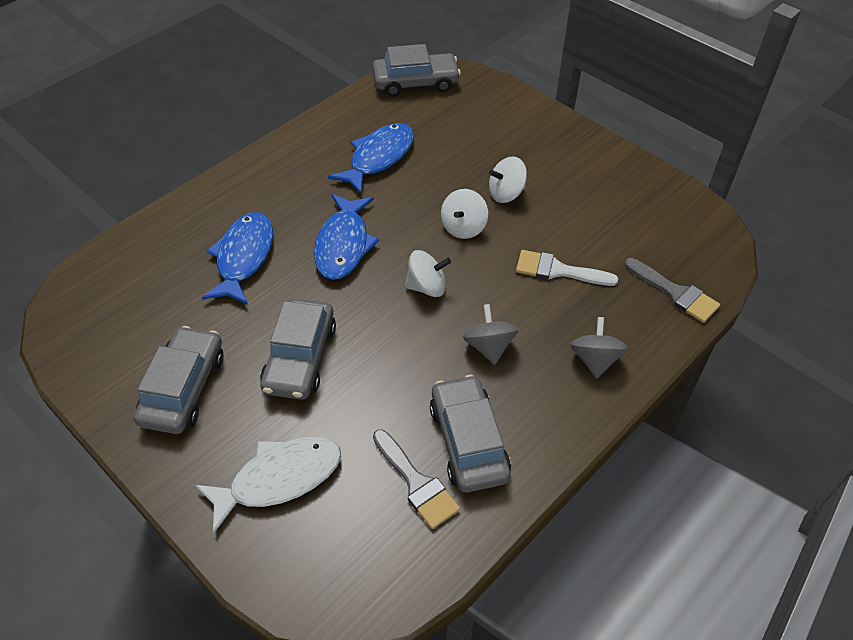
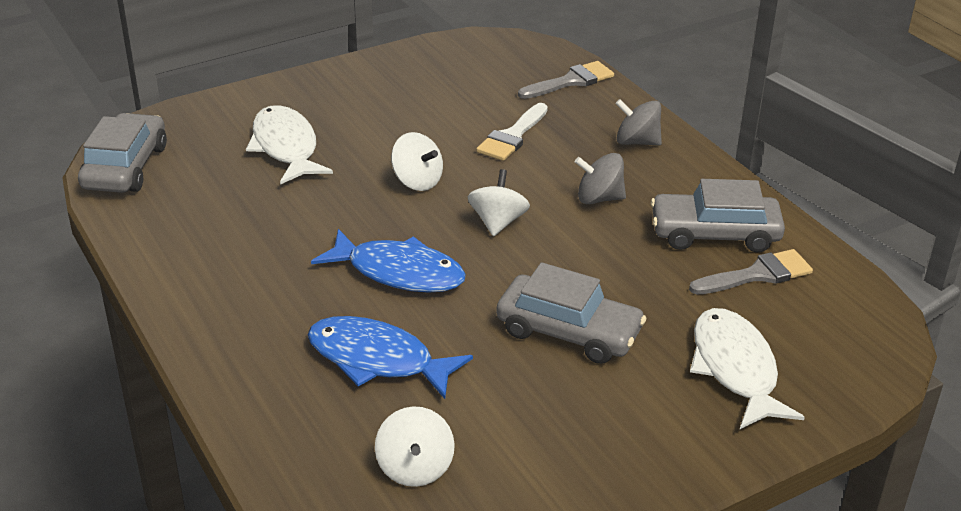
camera: 75 degrees left, 15 degrees down
(183, 388) = (584, 436): grey car -> none
(378, 158) = (255, 221): blue fish -> none
(475, 147) = (286, 147): none -> white fish
(506, 193) = (379, 143): white spinning top -> white spinning top (415, 468)

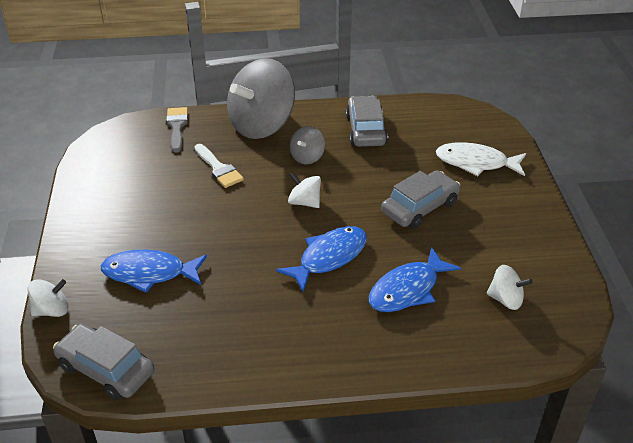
camera: 65 degrees left, 5 degrees up
(286, 147) = (149, 273): white fish -> blue fish
(417, 181) = (238, 222): white spinning top -> white spinning top (52, 310)
(637, 142) = (262, 125): grey spinning top -> grey spinning top, size x2.21
(714, 234) = (365, 130): grey car -> grey car turned 150 degrees clockwise
(757, 274) = (407, 129): grey brush -> none

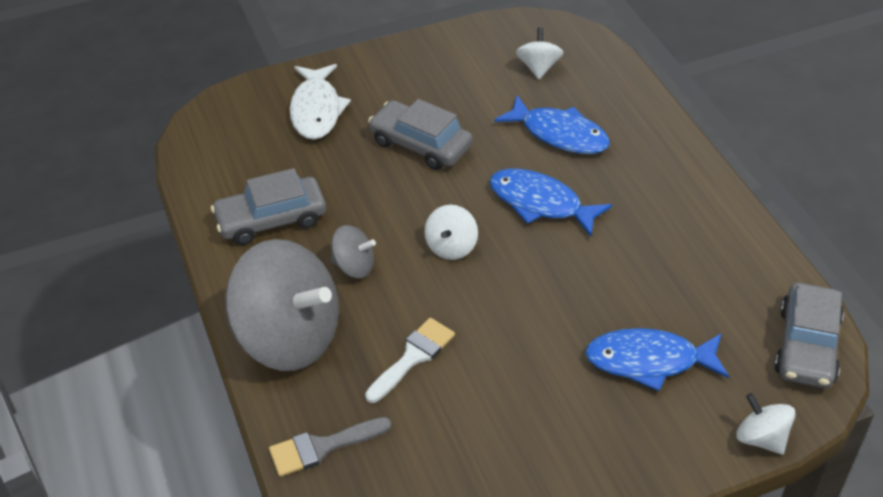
camera: 105 degrees left, 5 degrees up
(149, 273) = (649, 361): blue fish -> blue fish turned 105 degrees clockwise

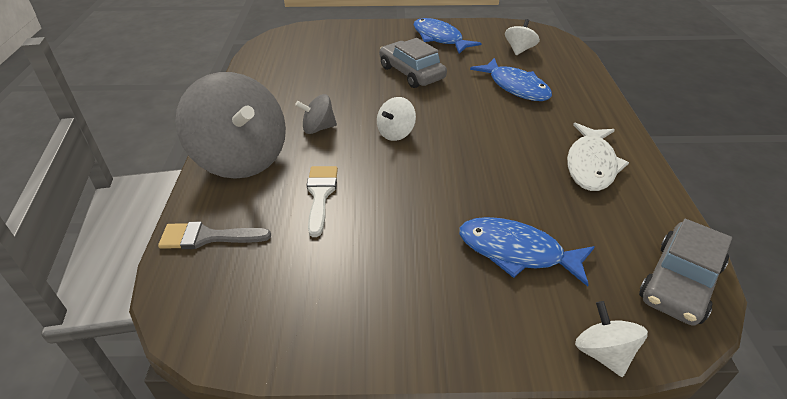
camera: 20 degrees right, 5 degrees down
(271, 219) = (283, 91): grey car -> none
(316, 110) = (355, 43): white fish -> white fish (591, 165)
(354, 266) = (318, 128): grey spinning top -> grey spinning top turned 135 degrees clockwise
(413, 357) = (320, 195): white brush -> white brush turned 60 degrees counterclockwise
(540, 203) = (479, 123): blue fish -> blue fish (439, 38)

